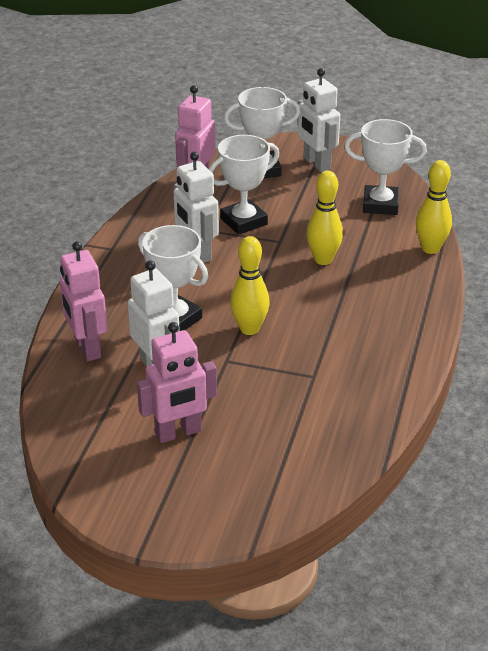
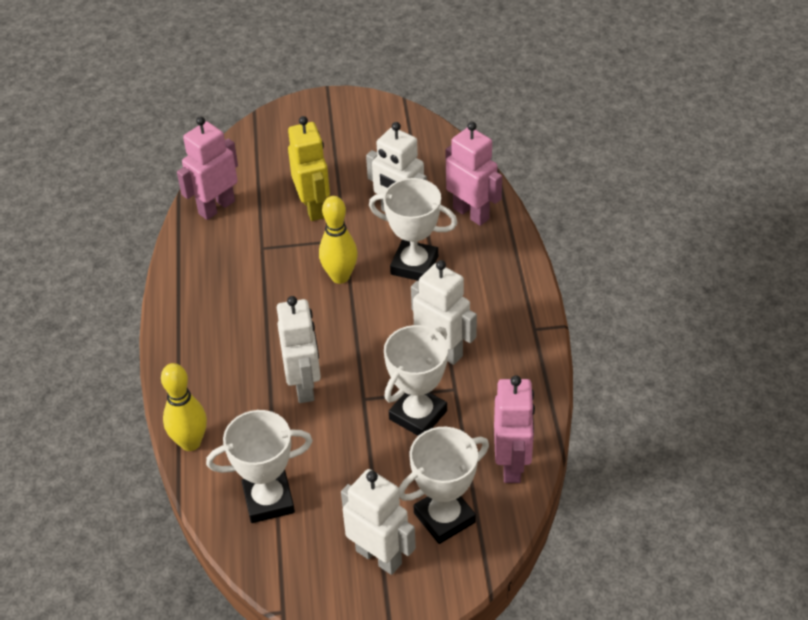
camera: 160 degrees right, 10 degrees up
(178, 433) = (348, 167): pink robot -> pink robot (216, 207)
(240, 400) = (313, 207): none -> yellow robot
(323, 260) = (304, 386): yellow bowling pin -> white robot

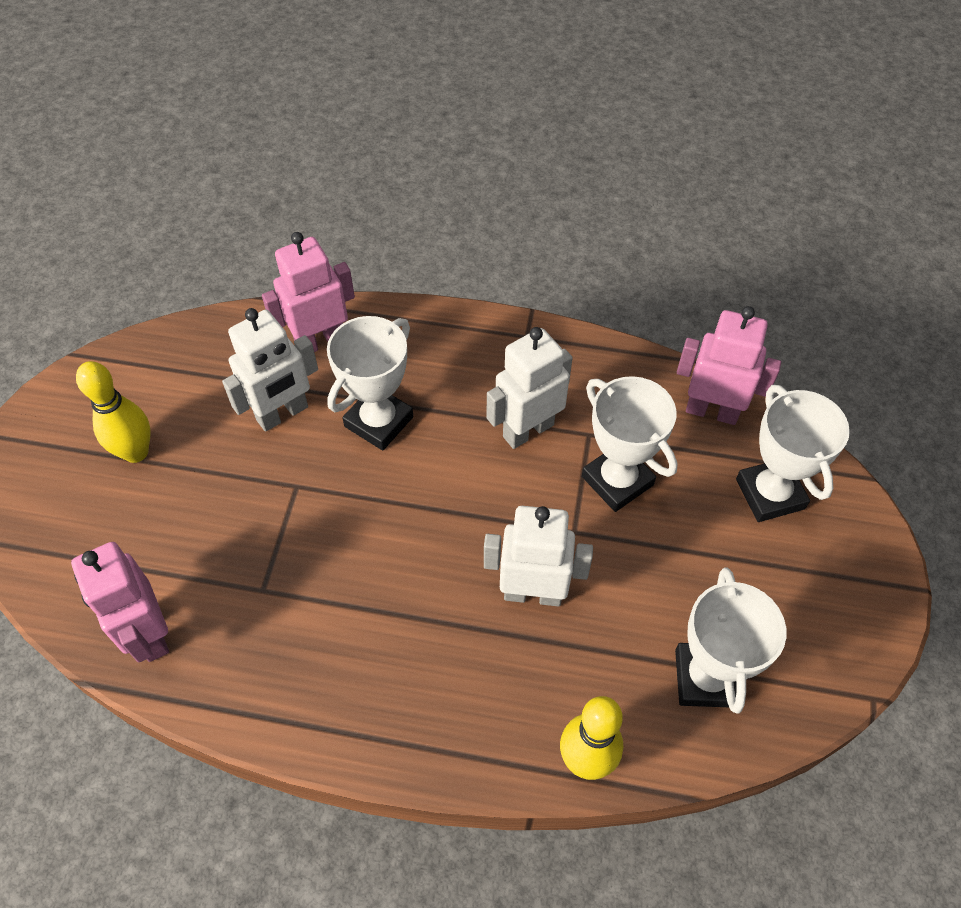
camera: 75 degrees left, 10 degrees up
(313, 207) = (218, 508): yellow robot -> none
(340, 276) = (361, 507): yellow bowling pin -> yellow bowling pin (136, 452)
(379, 556) = (811, 573): white robot -> none

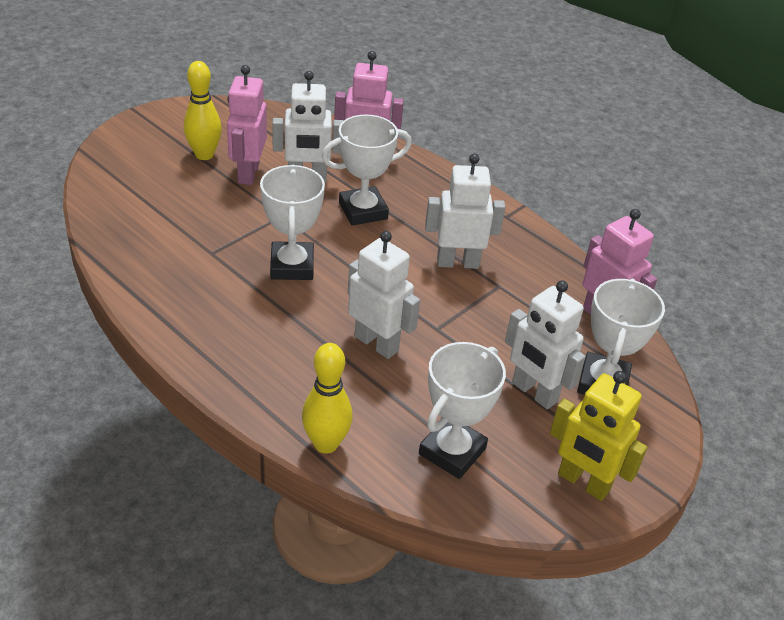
camera: 30 degrees right, 15 degrees down
(149, 634) = (128, 238): pink robot -> pink robot (248, 173)
(617, 481) = (494, 318): white trophy -> white trophy (292, 266)
(721, 550) = (534, 392): none -> white robot
(841, 627) = (583, 482): none -> yellow robot

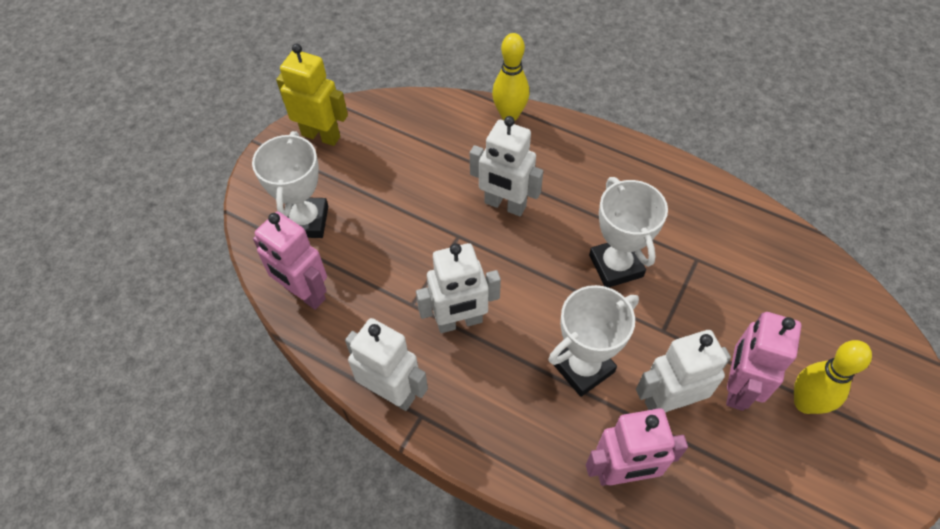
camera: 170 degrees right, 15 degrees up
(248, 173) = (737, 387): pink robot -> pink robot turned 150 degrees counterclockwise
(452, 451) = (419, 133): white trophy -> none
(534, 392) = (364, 196): white robot -> white robot (392, 392)

